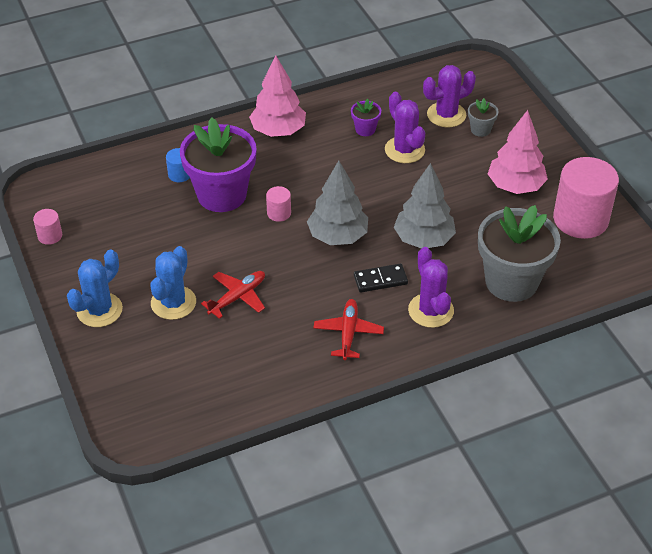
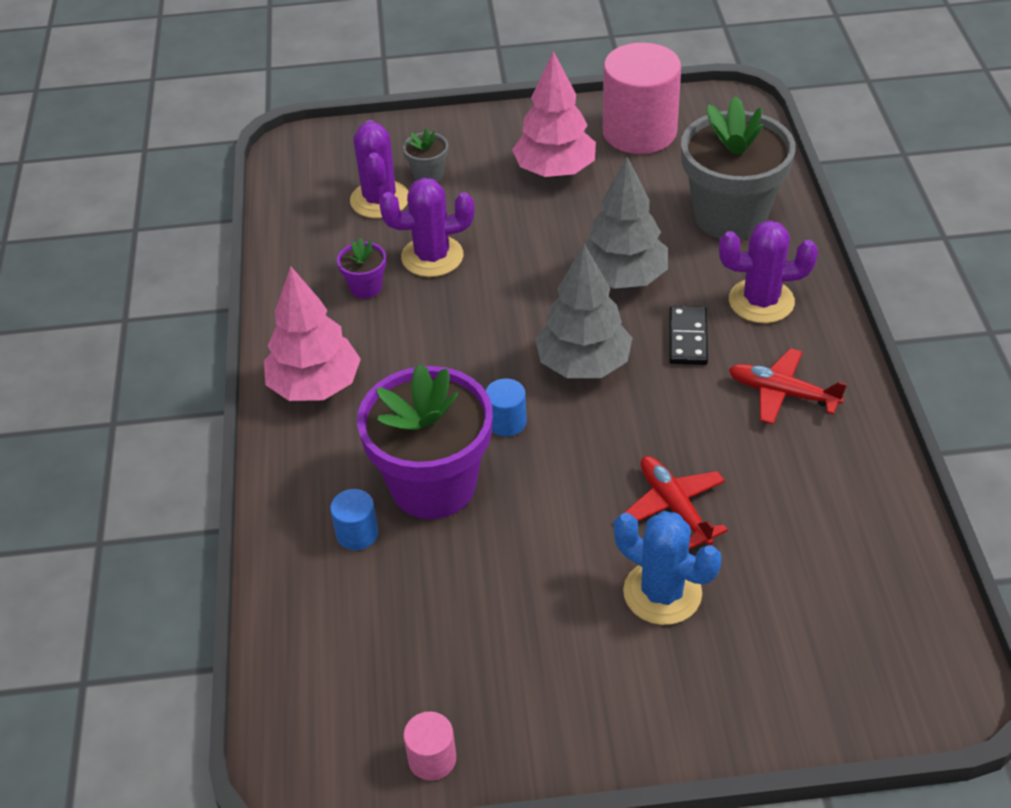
camera: 70 degrees left, 0 degrees up
(99, 310) = (649, 703): blue cactus -> none
(279, 213) = (506, 422): pink cylinder -> blue cylinder

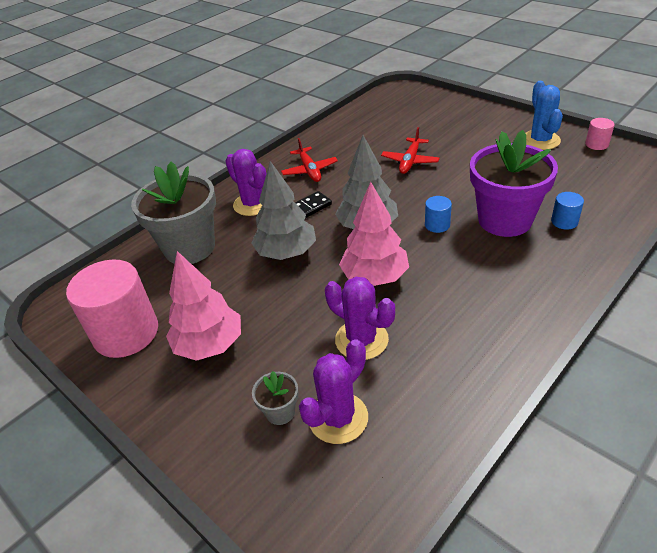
camera: 130 degrees left, 5 degrees down
(315, 386) = (524, 304): pink tree -> pink tree (375, 277)
(366, 287) = (427, 349): purple flower pot -> none
(662, 593) = (452, 143): blue cactus -> blue cactus (540, 140)

